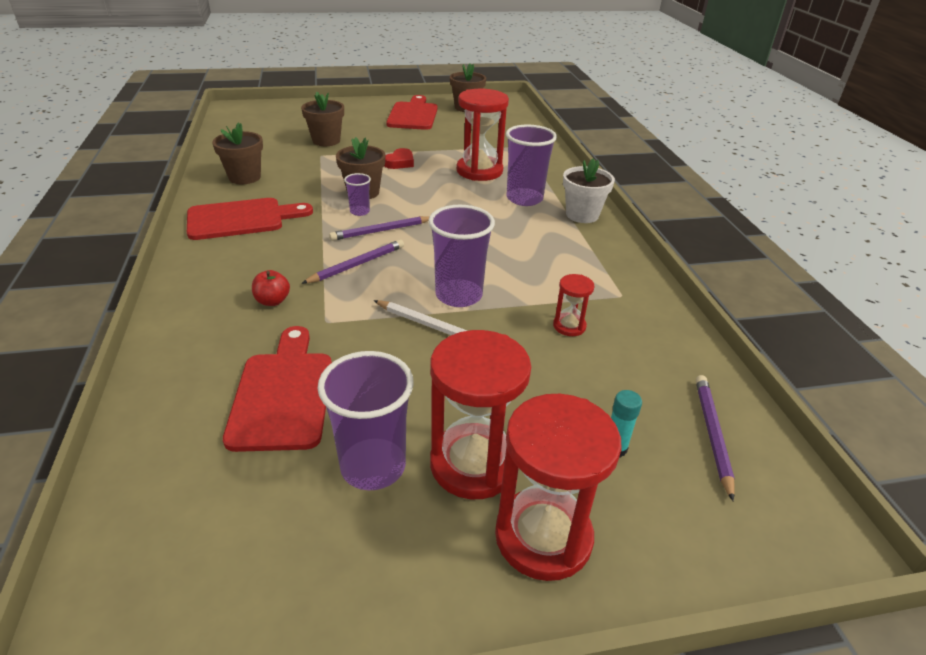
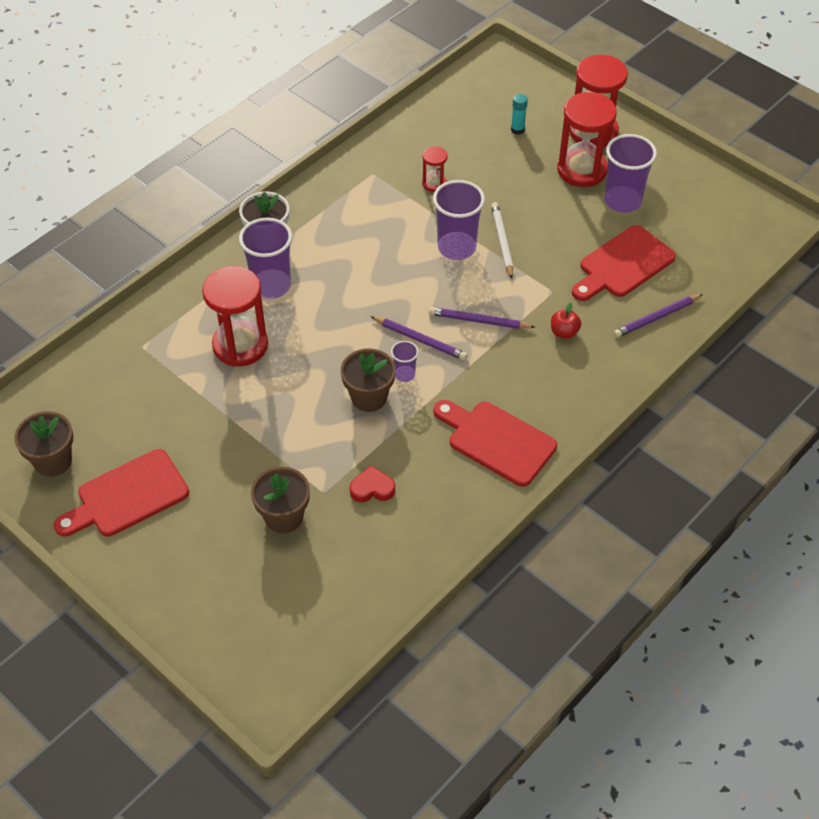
camera: 125 degrees left, 15 degrees up
(244, 177) = (431, 508): brown flower pot -> none
(400, 162) = (279, 415): red heart -> red heart (372, 488)
(712, 434) = (470, 102): purple pencil -> purple pencil (656, 318)

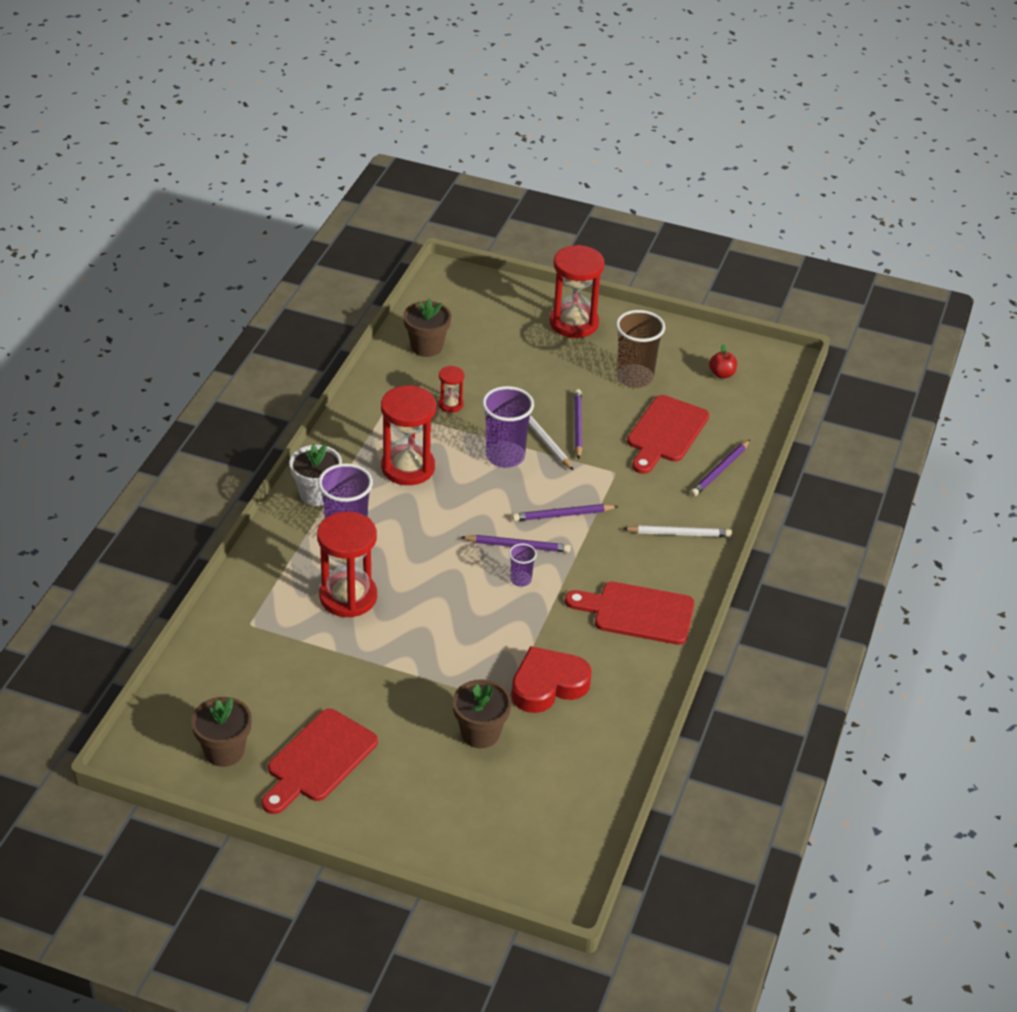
camera: 25 degrees left, 10 degrees down
(369, 397) = (499, 608): brown flower pot -> brown flower pot (426, 347)
(372, 488) = (548, 685): red heart -> red heart, size x1.84
(517, 129) = (502, 337): turquoise glue stick -> none
(541, 235) = (577, 425): none -> purple pencil
(564, 332) = (645, 504): red apple -> red apple (722, 374)
(581, 371) = (679, 533): none -> white pencil
(582, 170) = (582, 359): red hourglass -> red hourglass (408, 467)
(622, 201) = (634, 378): purple cup -> brown cup

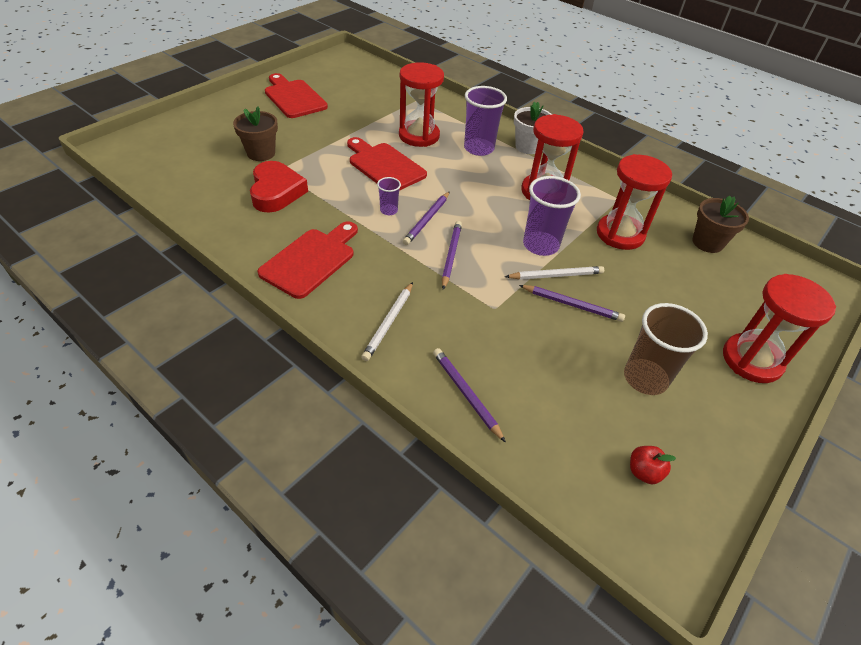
camera: 110 degrees right, 5 degrees up
(224, 751) = (326, 74): brown flower pot -> none
(450, 404) = (620, 234): red hourglass -> red hourglass, size x2.05
(665, 433) = (543, 370): red cutting board -> red cutting board (384, 166)

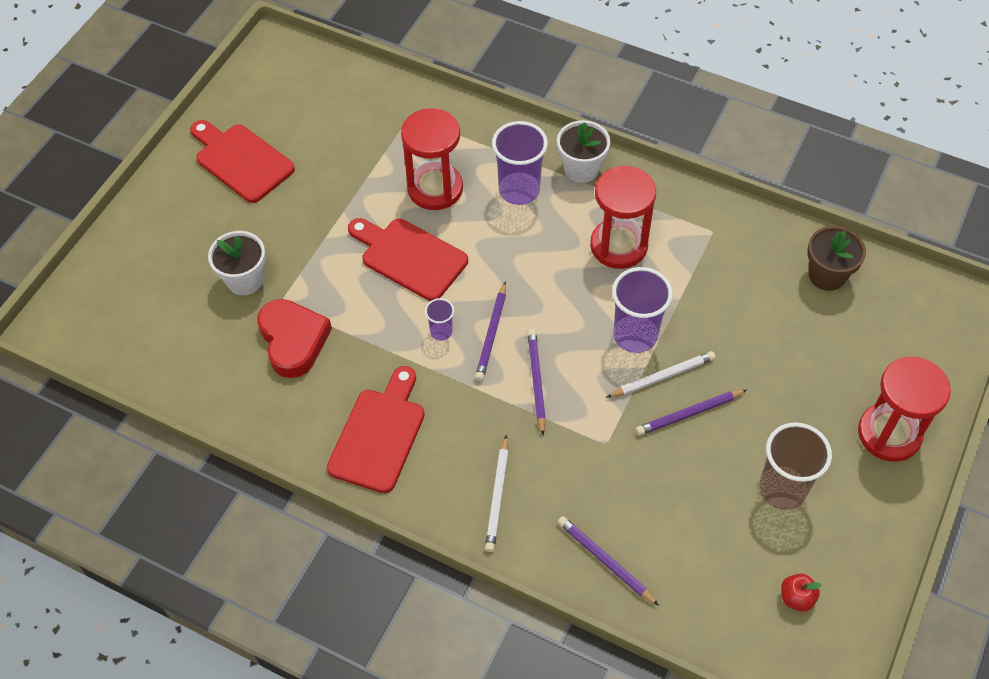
camera: 10 degrees left, 10 degrees up
(261, 153) = (244, 280): brown flower pot -> white flower pot
(572, 305) = (689, 414): purple pencil -> purple pencil turned 150 degrees clockwise
(620, 234) = (724, 291): red hourglass -> none

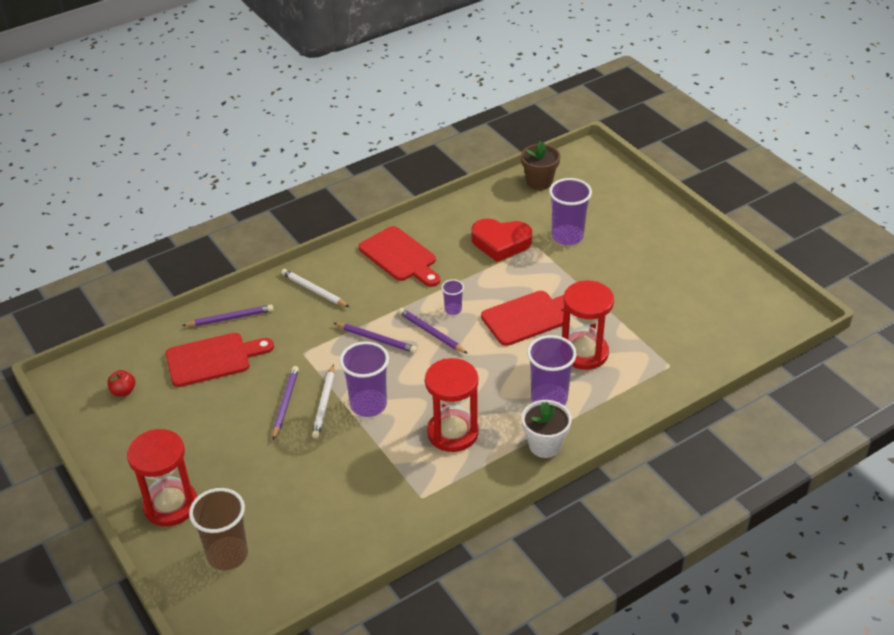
camera: 120 degrees right, 15 degrees down
(241, 161) = (680, 264): red cutting board -> red cutting board (213, 359)
(244, 280) = (567, 236): white flower pot -> purple cup
(782, 489) = (191, 423): brown cup -> brown cup (227, 555)
(827, 275) = (323, 549): brown flower pot -> brown flower pot (539, 182)

